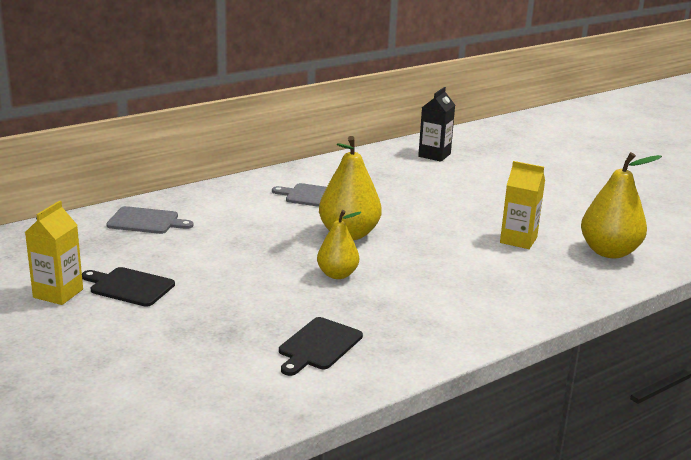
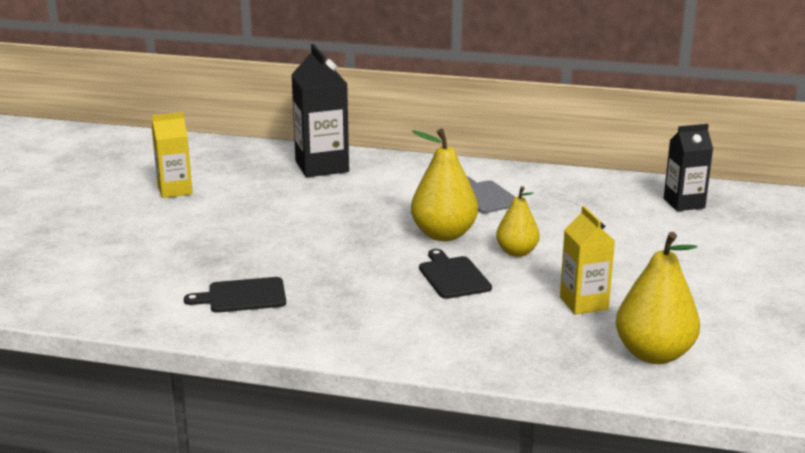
camera: 50 degrees right, 0 degrees up
(129, 287) = (220, 204): black cutting board -> black cutting board (453, 276)
(146, 221) = (322, 166): grey cutting board -> black carton
(337, 274) = (365, 258): yellow pear -> yellow pear (517, 252)

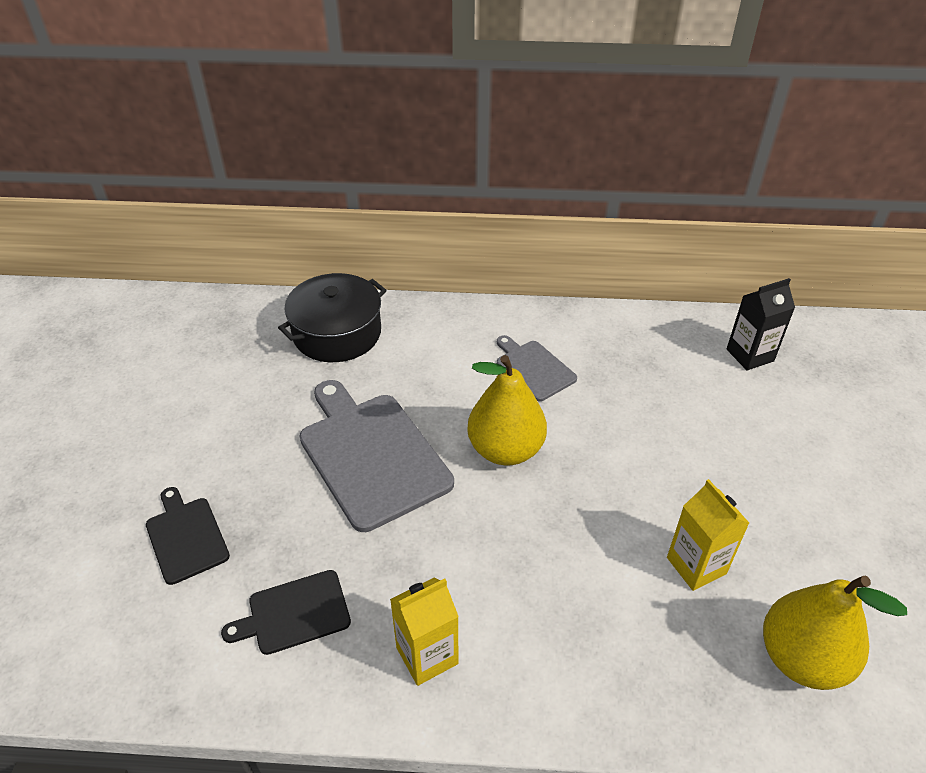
camera: 10 degrees left, 20 degrees up
(175, 190) = (171, 401): yellow carton -> yellow carton (427, 655)
(322, 166) = (337, 333): black carton -> black pot
(330, 228) = (371, 455): none -> grey cutting board
(453, 276) = (536, 533): black cutting board -> black cutting board (186, 537)
(517, 252) = (596, 473): yellow pear -> none

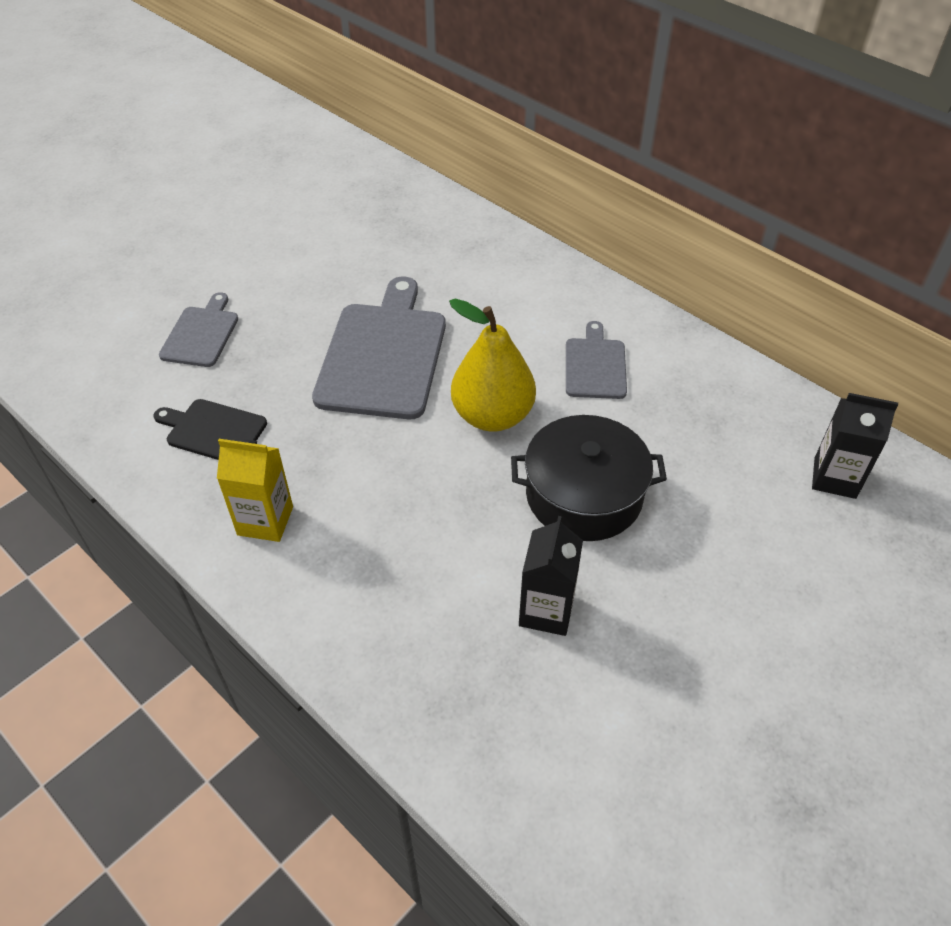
camera: 40 degrees right, 5 degrees up
(186, 537) = (201, 334): black cutting board -> grey cutting board
(337, 333) = (461, 245): black pot -> black pot (584, 495)
(696, 565) = (546, 610): yellow carton -> black carton
(802, 658) = (549, 745): yellow pear -> none

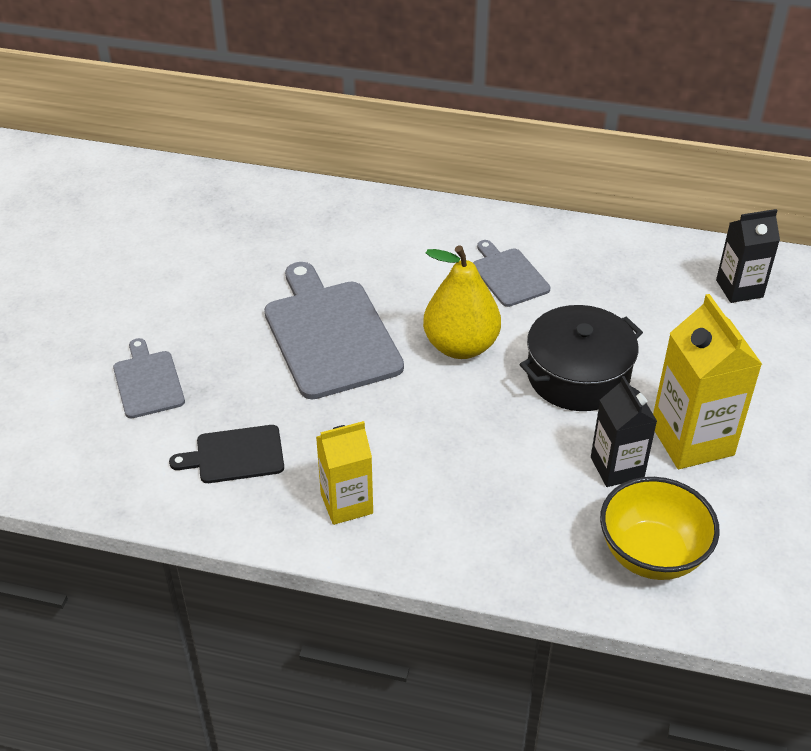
camera: 30 degrees left, 5 degrees down
(507, 723) = (651, 554): none -> yellow bowl
(650, 619) = (692, 440): none -> yellow carton

